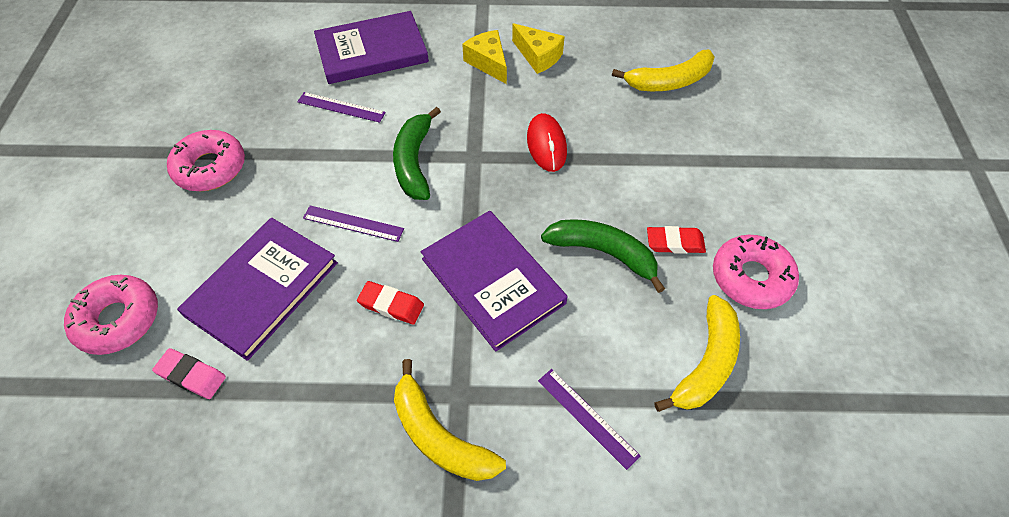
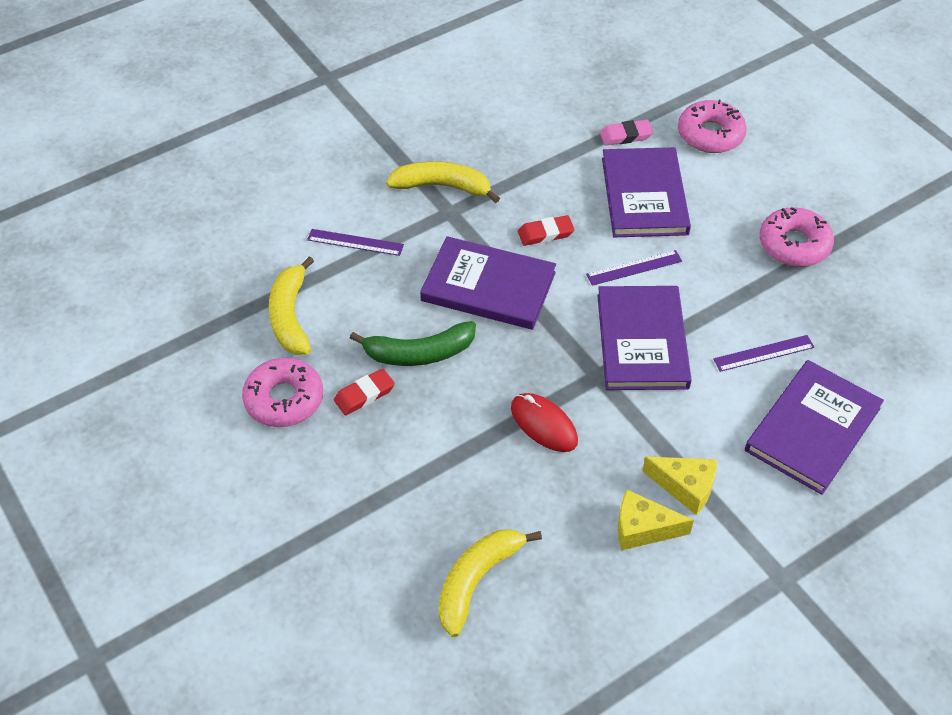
camera: 145 degrees right, 5 degrees down
(414, 162) = (642, 341): green banana -> purple book

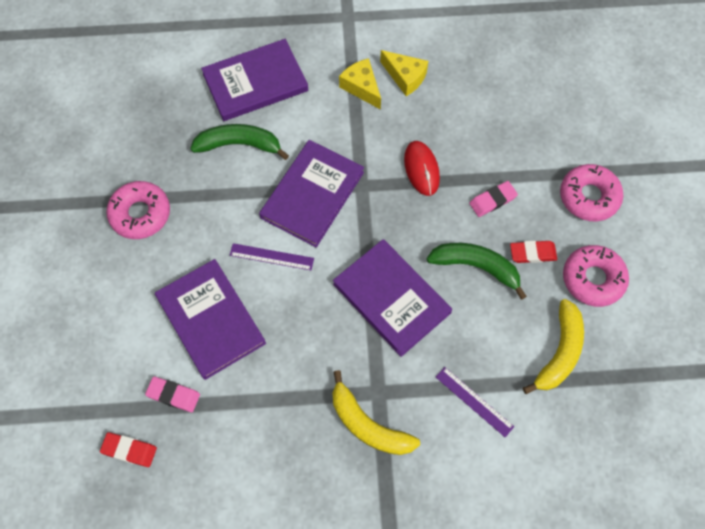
camera: 150 degrees left, 15 degrees up
(440, 429) = (492, 200): none -> pink eraser
(477, 580) = (522, 96): yellow banana -> none
(545, 233) = (315, 325): red eraser -> red eraser (129, 450)
(644, 196) = (210, 320): purple book -> purple book turned 60 degrees counterclockwise
(710, 134) = (104, 355): pink donut -> pink donut (589, 197)
(763, 353) = (239, 145): purple ruler -> green banana

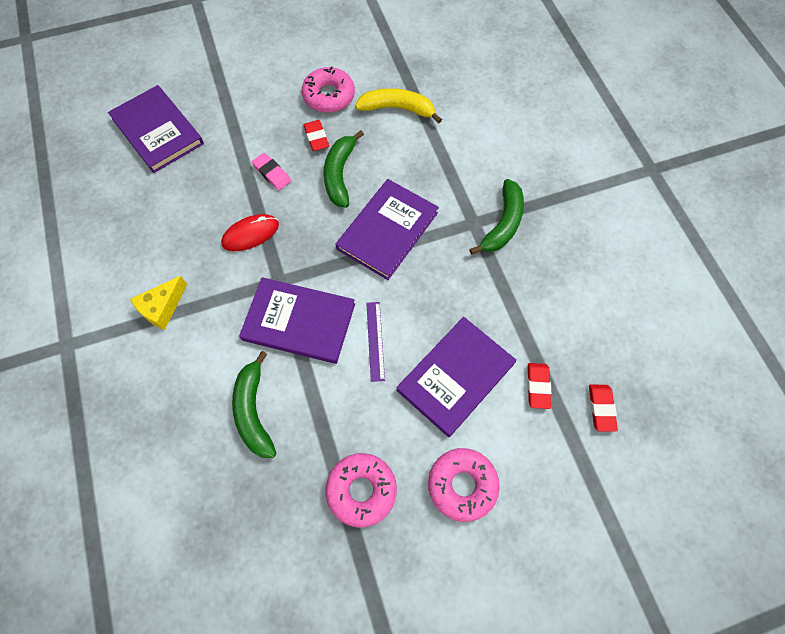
camera: 105 degrees left, 0 degrees up
(173, 395) = (537, 386): pink eraser -> red eraser
(255, 83) = (169, 419): purple book -> purple book (158, 131)
(368, 424) = (503, 224): yellow banana -> green banana
(405, 77) = (144, 270): yellow cheese -> none
(474, 401) = (457, 156): purple ruler -> none
(589, 197) = (253, 107): pink donut -> pink donut (462, 485)

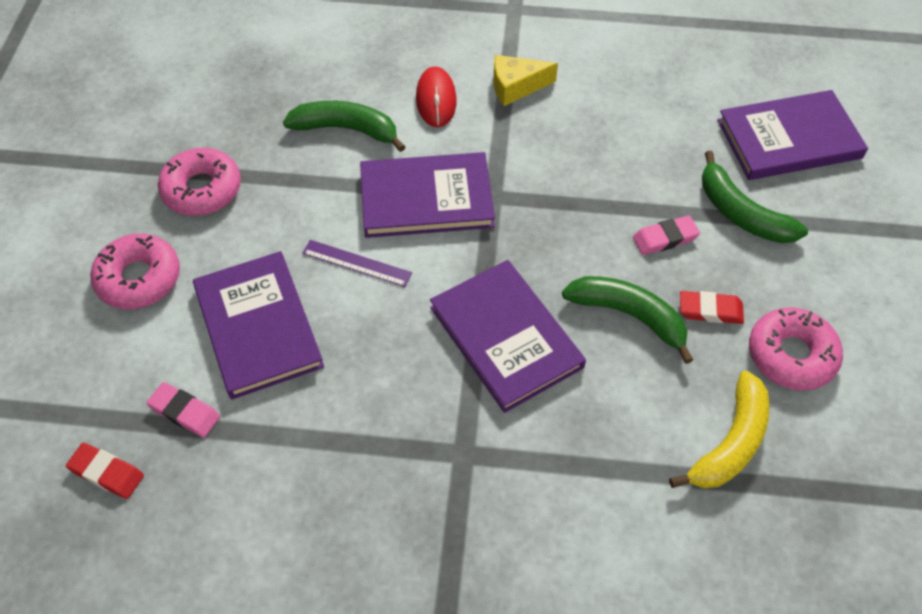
camera: 115 degrees right, 10 degrees down
(162, 308) = (516, 87): yellow cheese -> yellow cheese turned 75 degrees counterclockwise
(250, 234) = (575, 188): red mouse -> red mouse (436, 99)
(299, 322) = (426, 198): purple book -> purple book turned 45 degrees clockwise
(503, 224) = (440, 494): green banana -> green banana (741, 213)
(537, 386) = (185, 412): red eraser -> pink eraser

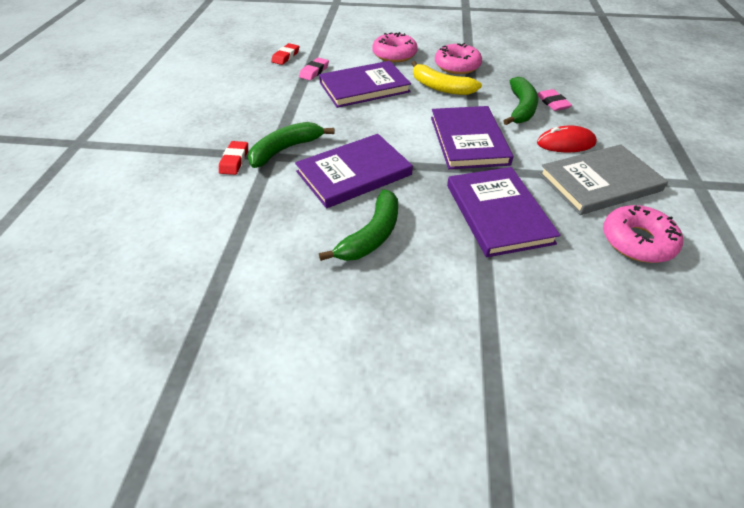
camera: 90 degrees right, 10 degrees down
(357, 263) = (411, 115): purple ruler -> none
(516, 87) = (599, 182): yellow cheese -> grey book
(665, 238) = (453, 264): pink eraser -> pink eraser (552, 103)
(710, 310) = (377, 287): red eraser -> red eraser (234, 160)
(730, 443) = (249, 286): yellow banana -> yellow banana (440, 87)
(741, 213) = (494, 325): green banana -> green banana (285, 149)
(789, 139) = (619, 388): purple book -> purple book (498, 213)
(791, 355) = (327, 342): pink donut -> pink donut (637, 241)

